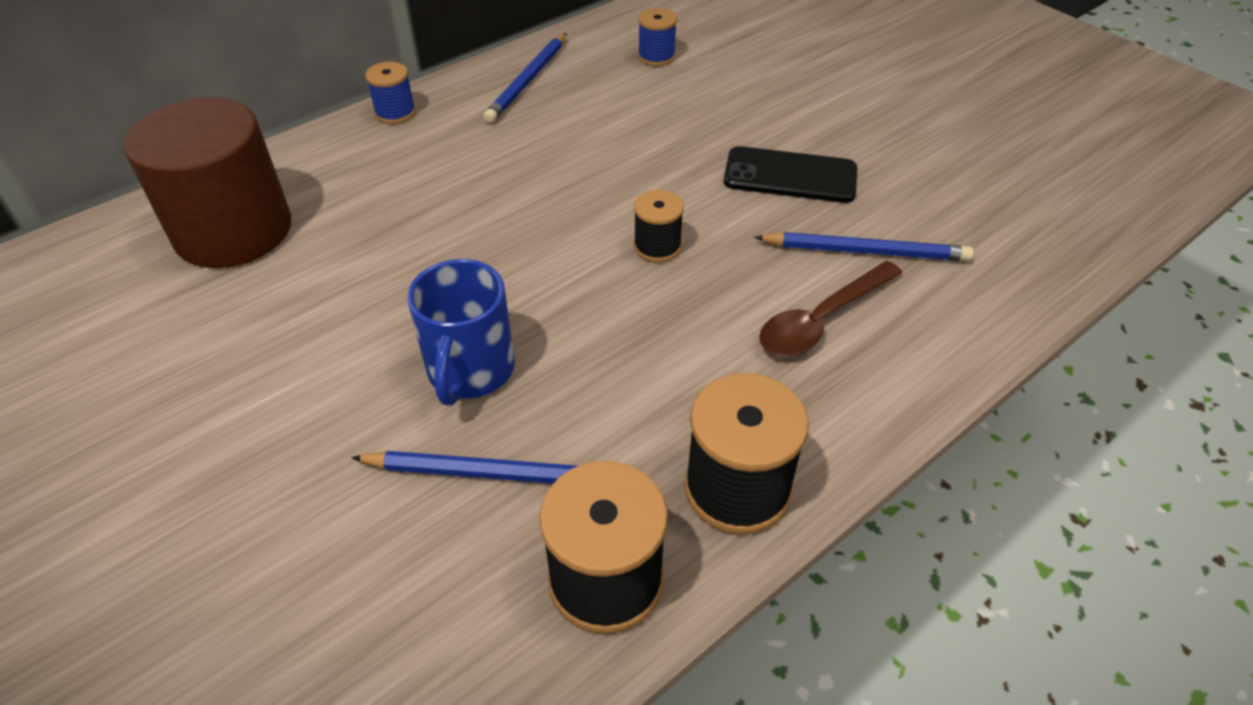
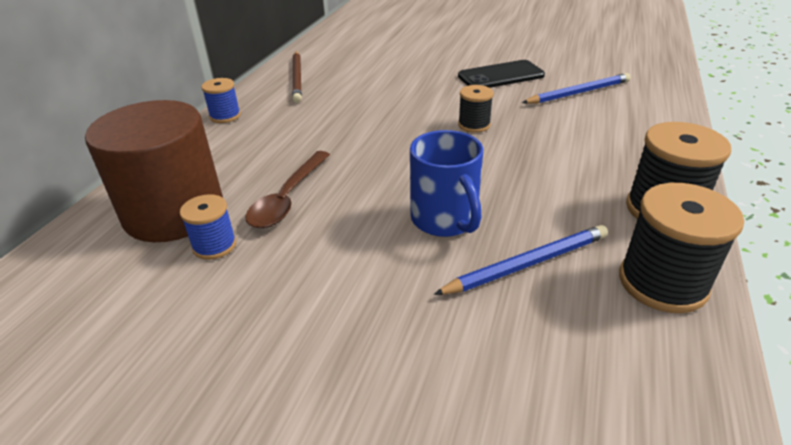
camera: 30 degrees left, 10 degrees down
(528, 81) = (297, 78): blue pencil -> brown pencil
(656, 57) = (362, 49): blue spool -> blue spool (214, 245)
(821, 320) = (598, 125): brown spoon -> brown spoon (288, 198)

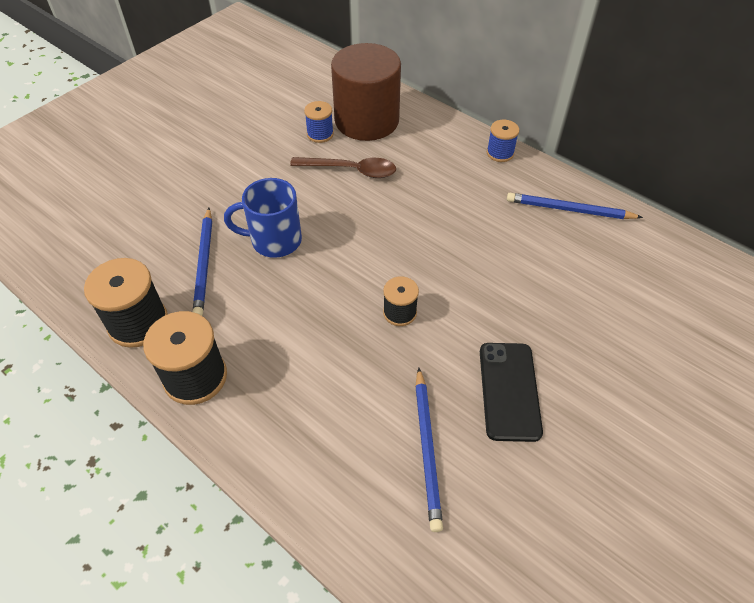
camera: 110 degrees right, 15 degrees up
(288, 198) = (351, 170): brown spoon -> brown spoon turned 150 degrees clockwise
(297, 78) = (569, 210): brown pencil -> blue pencil

